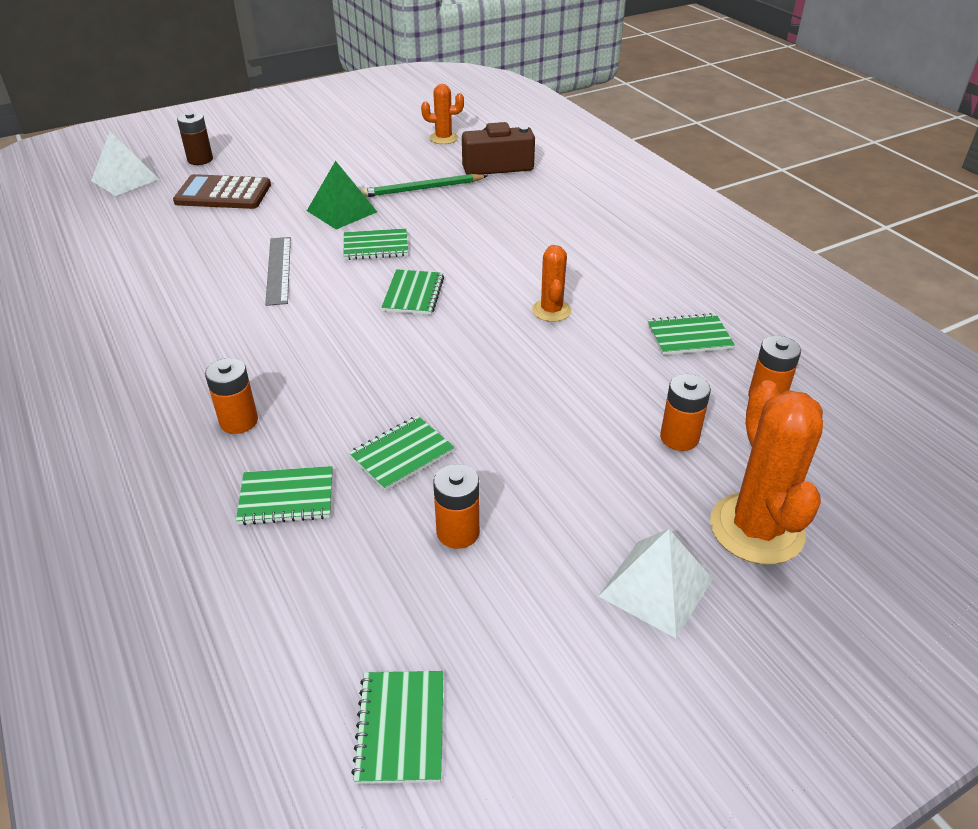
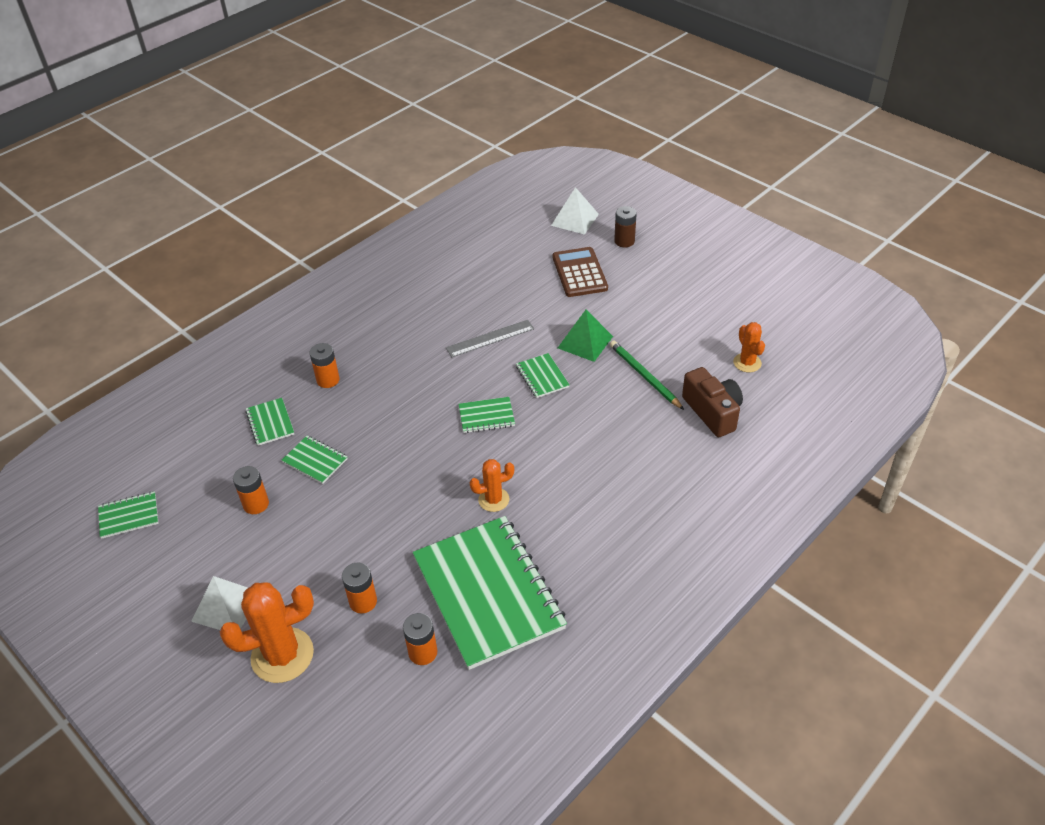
camera: 75 degrees right, 5 degrees up
(689, 337) = (488, 593): green notebook -> green notebook, size x2.39

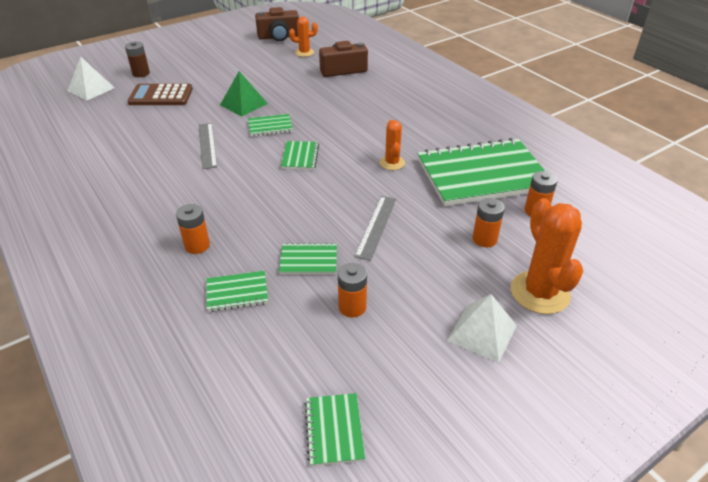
camera: 80 degrees left, 5 degrees down
(315, 461) = (308, 260): green notebook -> green notebook turned 45 degrees clockwise
(372, 503) = (376, 226): none -> grey ruler
(644, 376) = (295, 87): green pencil -> none
(784, 326) = (279, 37): none -> brown camera

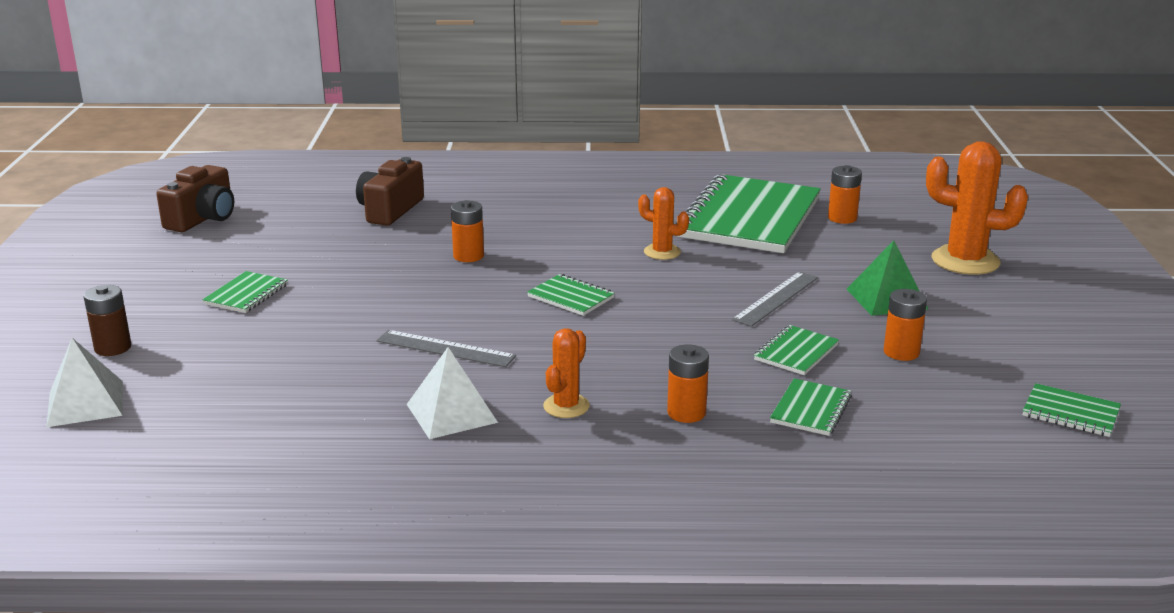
camera: 55 degrees left, 15 degrees down
(161, 96) = (228, 349): brown calculator -> none
(243, 104) = (369, 296): green pyramid -> green pyramid (886, 299)
(270, 126) = (464, 295): green notebook -> green notebook (246, 294)
(304, 52) = (291, 217): orange cactus -> orange cactus (566, 406)
(376, 226) = (776, 298): grey ruler -> grey ruler turned 75 degrees clockwise
(482, 332) = (996, 304): white pyramid -> white pyramid (451, 413)
(484, 239) = (860, 255): orange battery -> orange battery (468, 256)

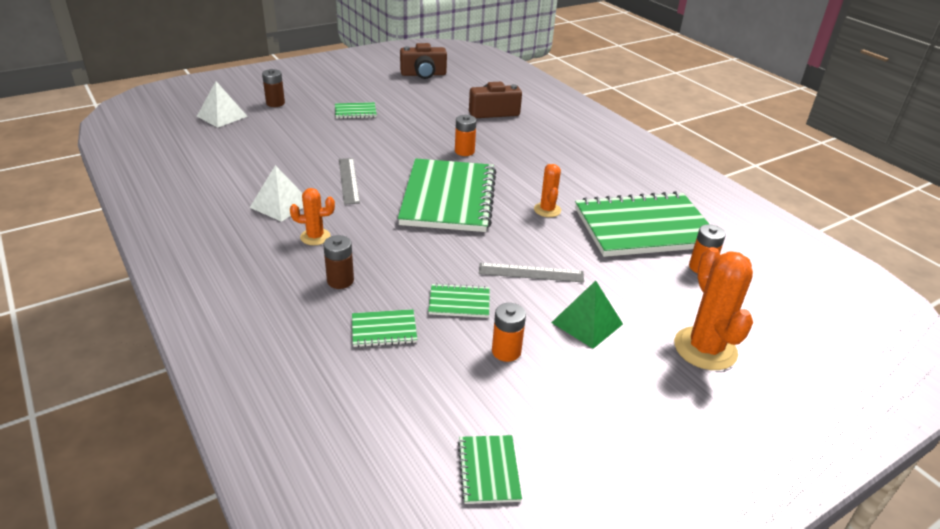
camera: 55 degrees right, 10 degrees up
(570, 297) = (448, 198): green notebook -> green notebook, size x2.39
(686, 413) = (340, 281): orange battery -> brown battery

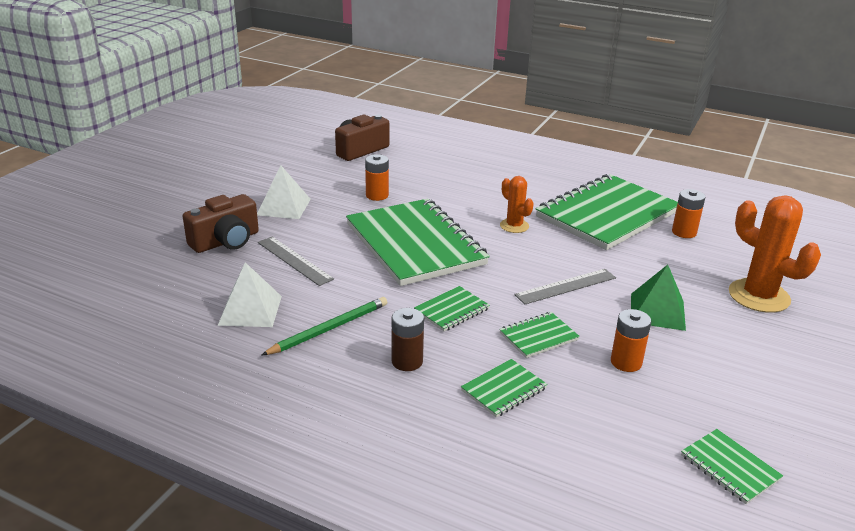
camera: 30 degrees left, 5 degrees down
(222, 116) = (57, 237): white pyramid -> white pyramid (284, 207)
(275, 103) = (108, 205): brown battery -> none
(315, 237) = (329, 329): orange cactus -> green pencil
(355, 112) = (216, 188): green notebook -> green notebook (451, 310)
(423, 74) = (244, 130): brown camera -> brown camera (226, 241)

